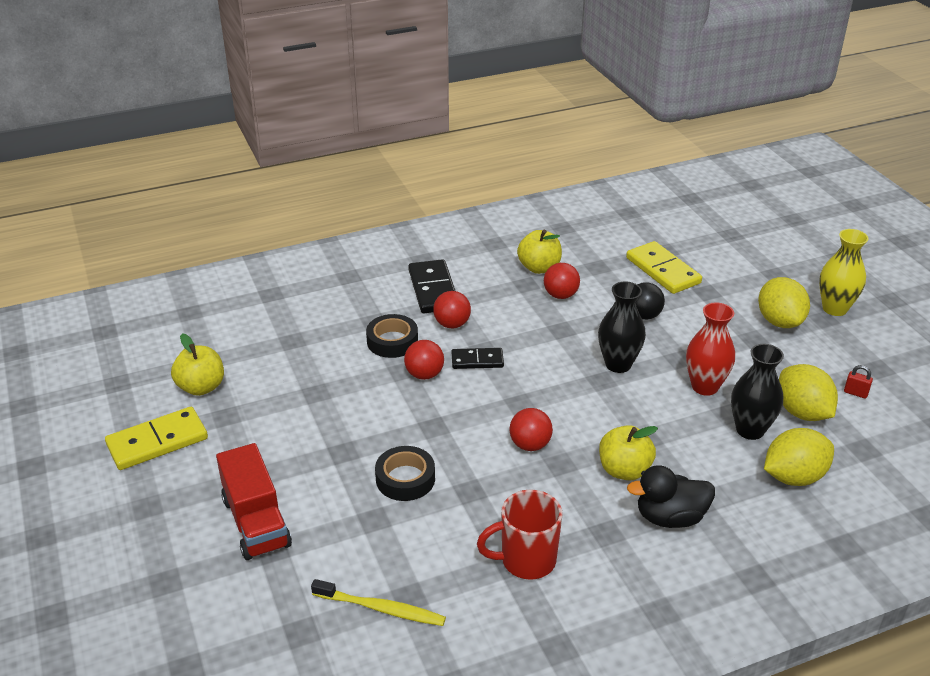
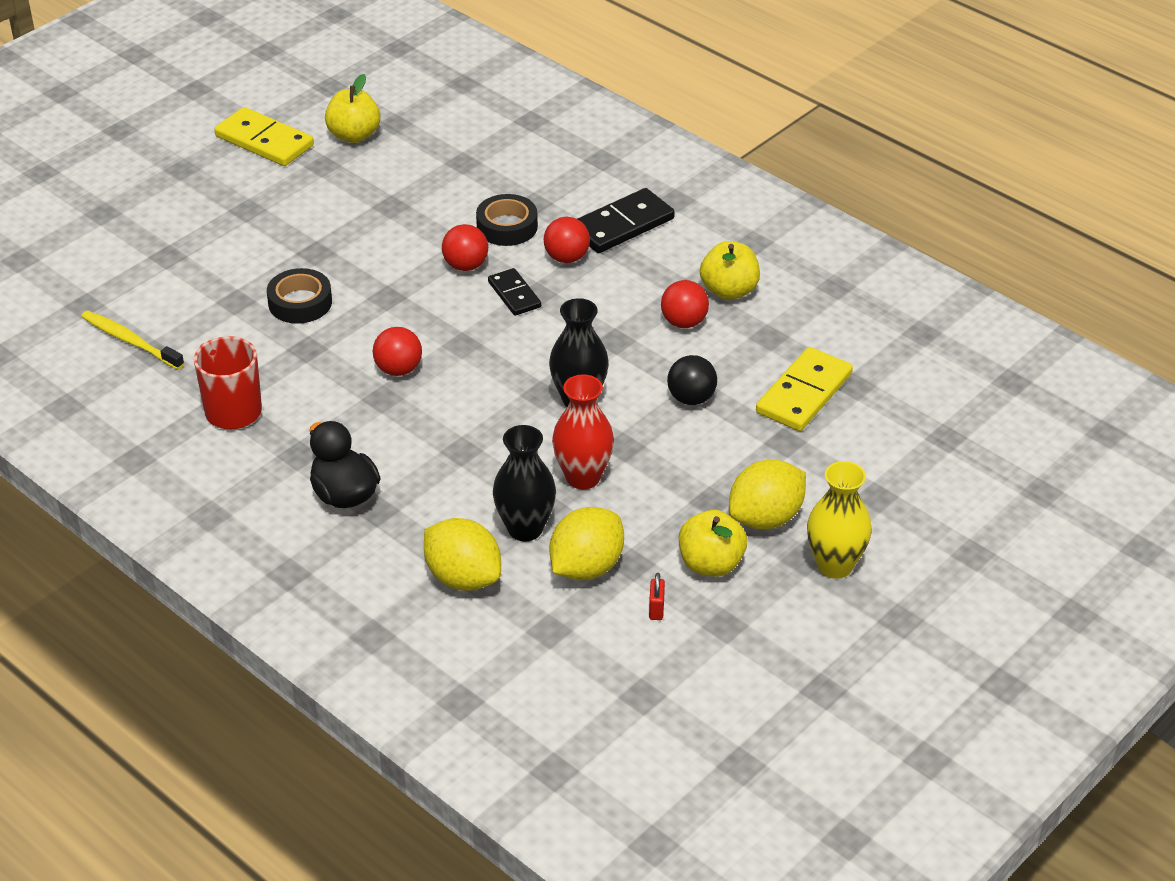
camera: 65 degrees right, 5 degrees up
(256, 522) = (195, 235): red truck -> none
(381, 609) = (130, 341): yellow toothbrush -> yellow toothbrush turned 135 degrees clockwise
(624, 470) = (398, 446): yellow apple -> yellow apple (711, 564)

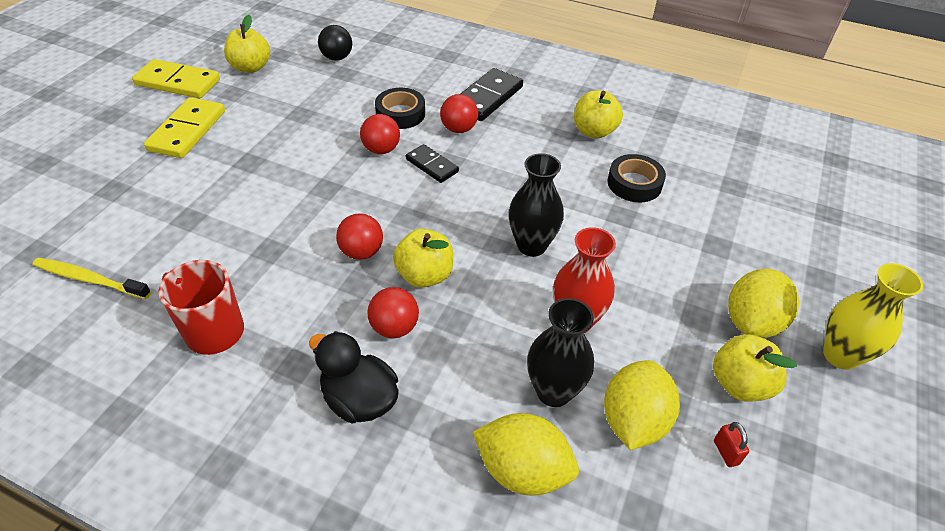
camera: 20 degrees left, 5 degrees up
(300, 303) = (249, 208): black tape -> black tape (634, 183)
(452, 404) = (425, 275): none -> yellow apple
(684, 322) = (576, 162): red ball -> red ball (394, 327)
(691, 398) = (621, 224): black ball -> black ball (337, 58)
(804, 393) = (702, 200): yellow domino -> yellow domino (187, 131)

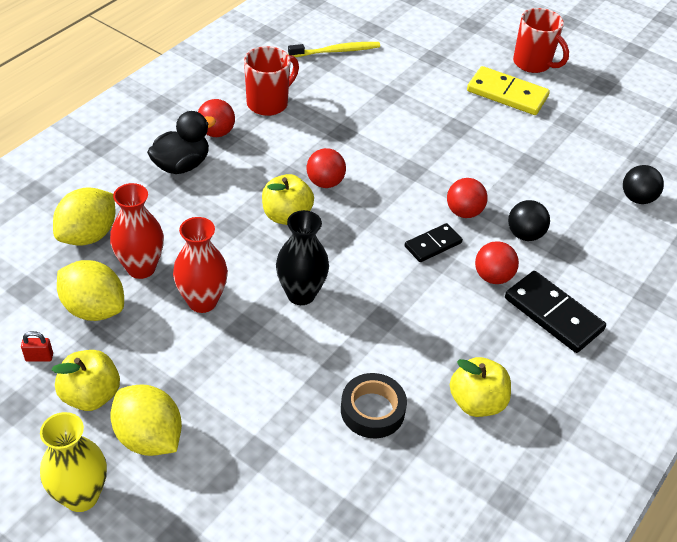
camera: 100 degrees right, 0 degrees up
(89, 279) = (336, 51): yellow toothbrush -> yellow toothbrush turned 45 degrees clockwise
(130, 115) = (533, 63): none -> red mug
(178, 82) = (586, 89): yellow domino -> none
(251, 67) = (614, 135): yellow apple -> none
(394, 327) = (238, 190): red ball -> red ball (216, 132)
(400, 114) = (524, 234): black tape -> black ball
(553, 391) = (141, 268): black vase -> red vase

